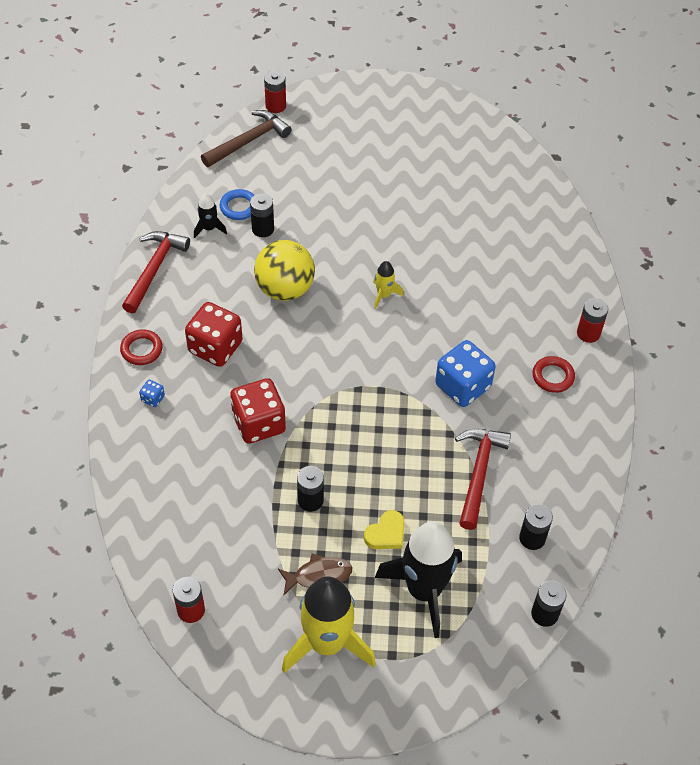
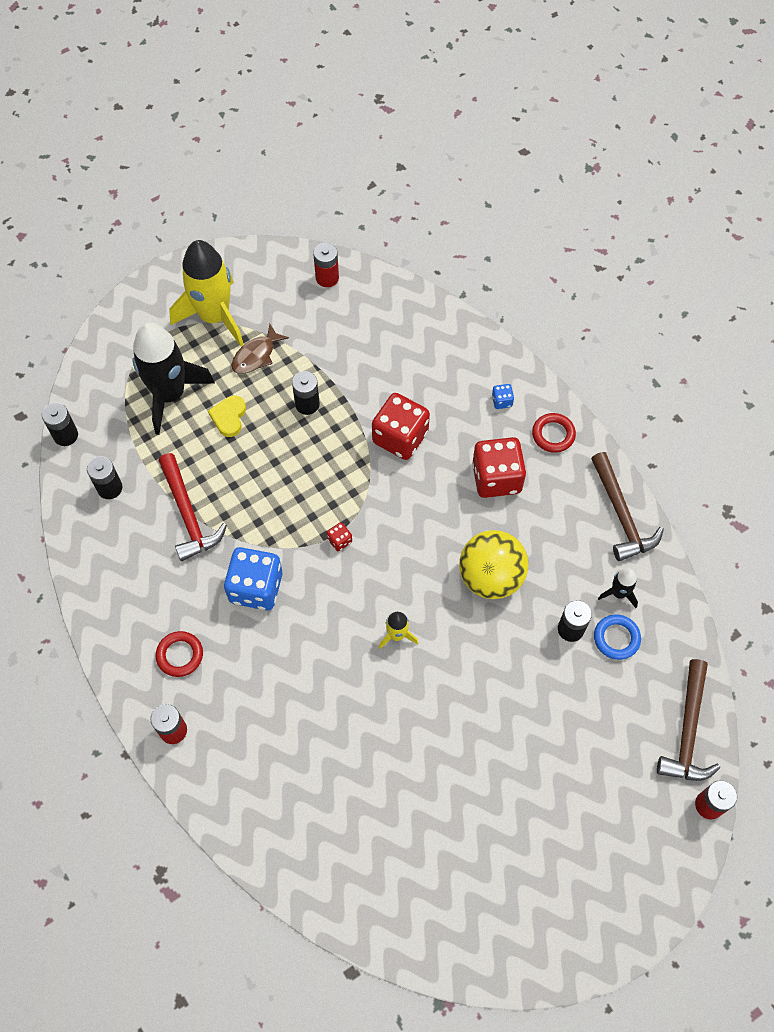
camera: 145 degrees right, 10 degrees up
(154, 269) = (621, 515): red hammer -> brown hammer
(373, 379) = (339, 540): none -> red dice

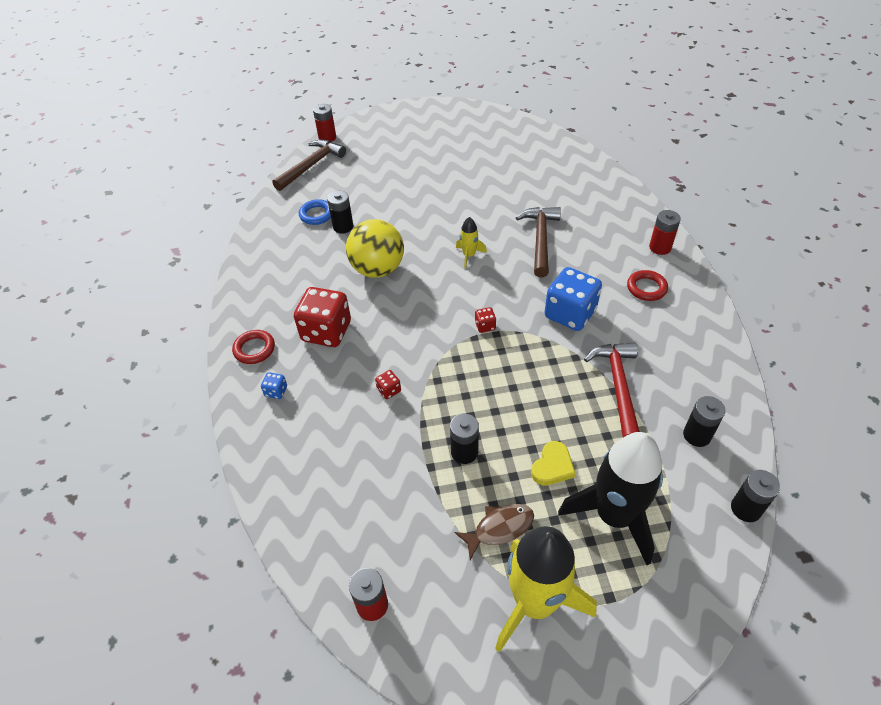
camera: 155 degrees left, 15 degrees down
(400, 437) = (389, 390): red dice -> red dice, size x0.42
(619, 593) = (294, 236): black rocket -> none
(621, 515) = (251, 278): brown hammer -> brown hammer (540, 239)

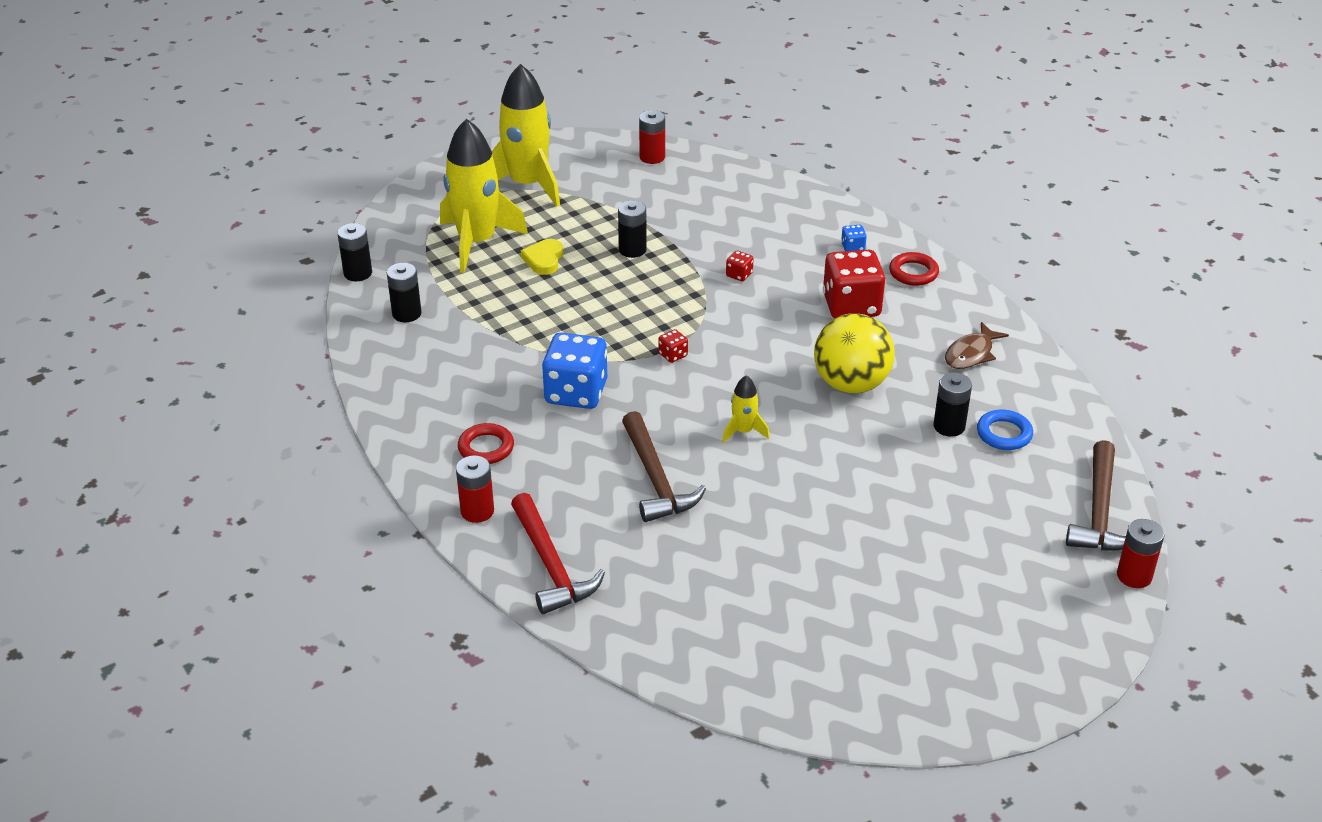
camera: 155 degrees right, 10 degrees down
(499, 528) = (574, 213): brown fish -> brown fish (971, 354)
(614, 516) = (477, 242): black rocket -> yellow rocket
(618, 386) = (497, 334): red hammer -> red hammer (551, 565)

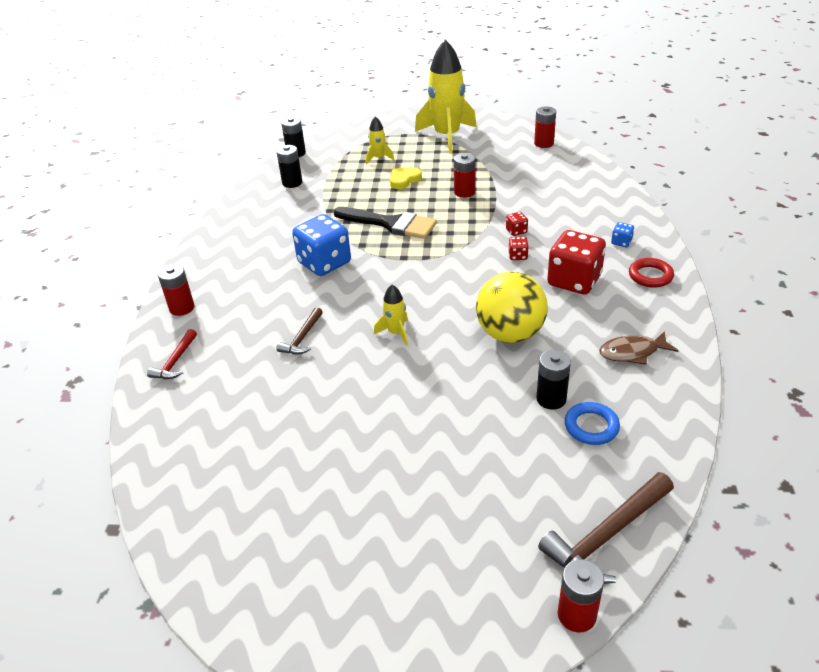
camera: 40 degrees right, 0 degrees up
(477, 242) = (378, 158): yellow rocket -> yellow rocket, size x0.45
(486, 448) = (234, 273): red ring -> none
(551, 565) = (175, 361): red hammer -> red hammer, size x0.57
(594, 318) = (391, 224): none -> black brush
(632, 250) = (464, 192): black battery -> red battery
(656, 479) = (302, 338): brown hammer -> brown hammer, size x0.57
(673, 355) = (411, 264): red dice -> red dice (518, 256)

